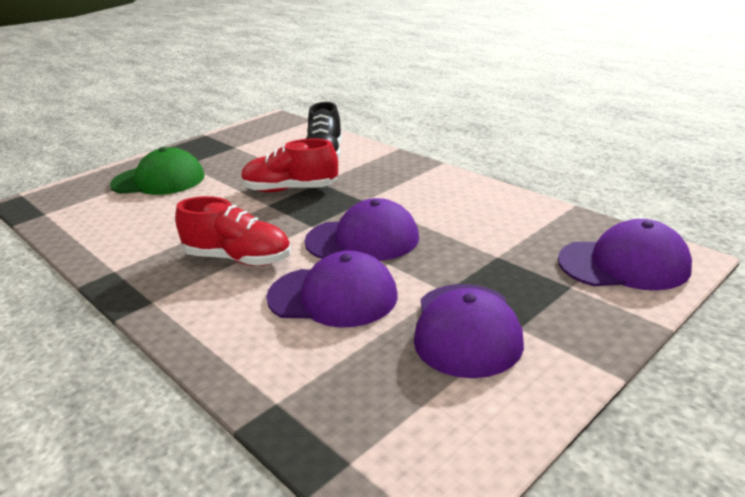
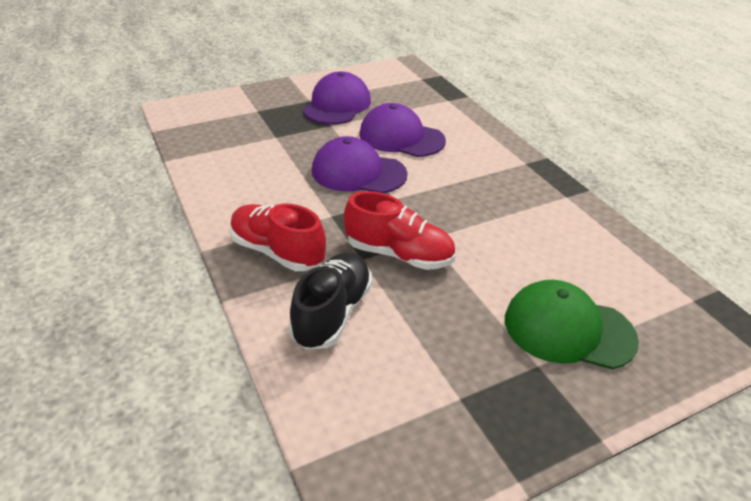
camera: 165 degrees left, 10 degrees up
(238, 259) = (463, 181): red shoe -> red shoe (277, 251)
(624, 264) = (209, 113): purple cap -> none

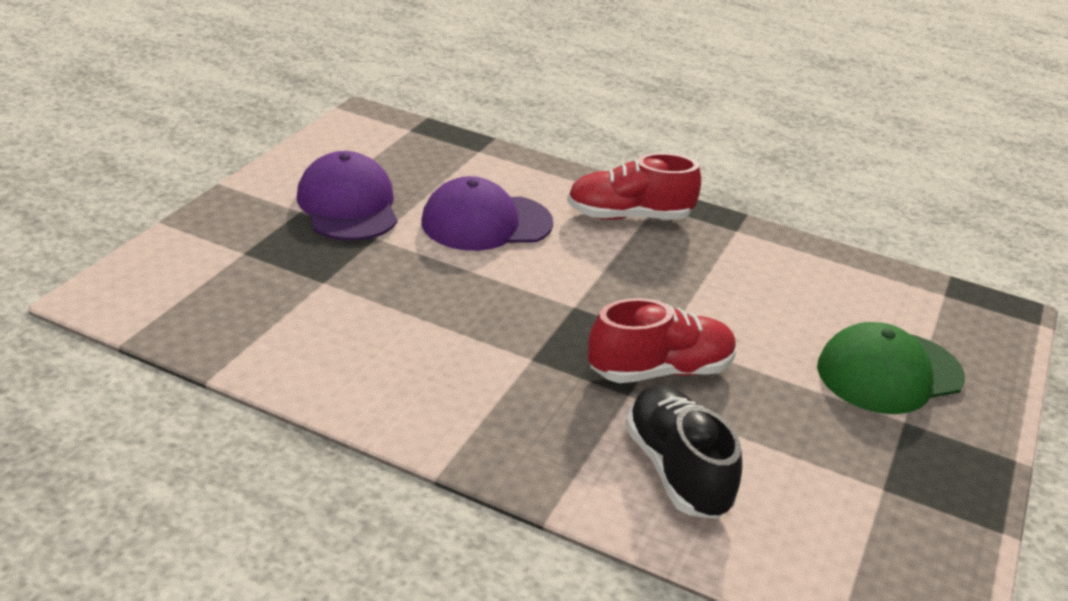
camera: 40 degrees left, 5 degrees down
(277, 251) = (529, 432): red shoe -> red shoe (628, 216)
(358, 172) = (494, 290): purple cap -> none

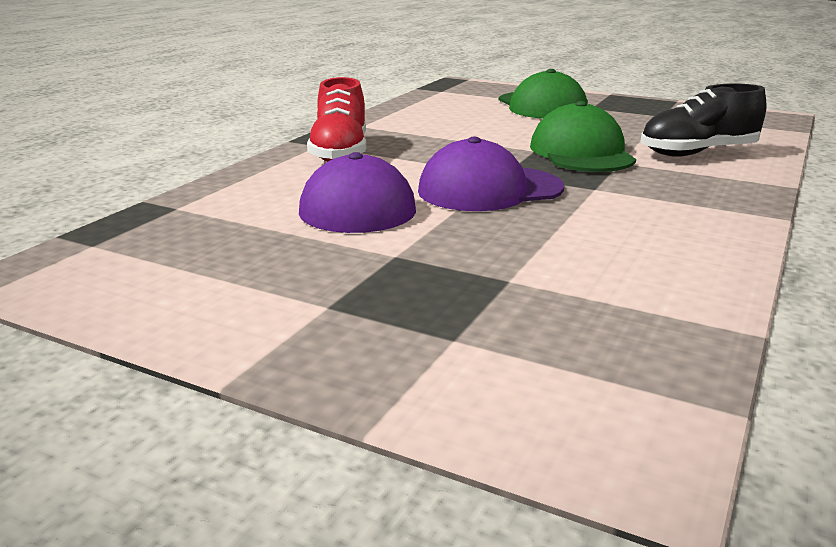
camera: 85 degrees left, 10 degrees down
(348, 205) = (313, 274): purple cap -> purple cap (489, 189)
(660, 370) = (581, 152): red shoe -> green cap

